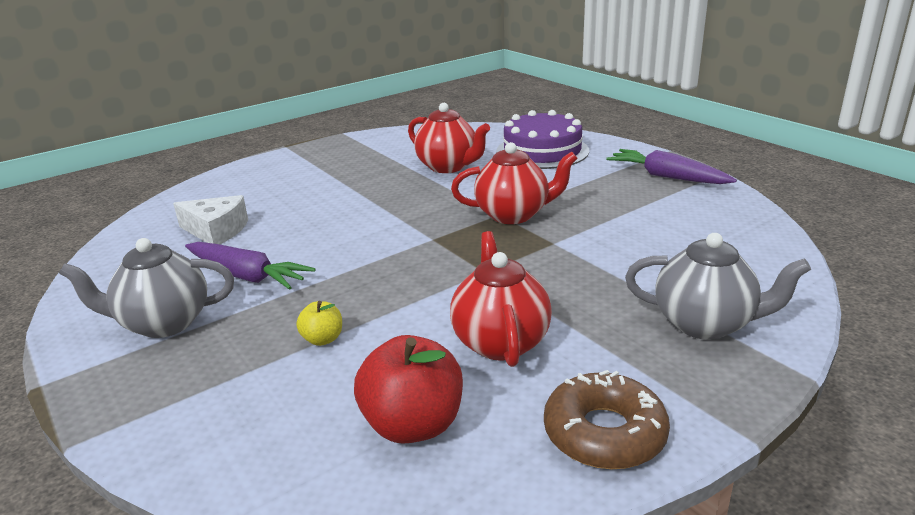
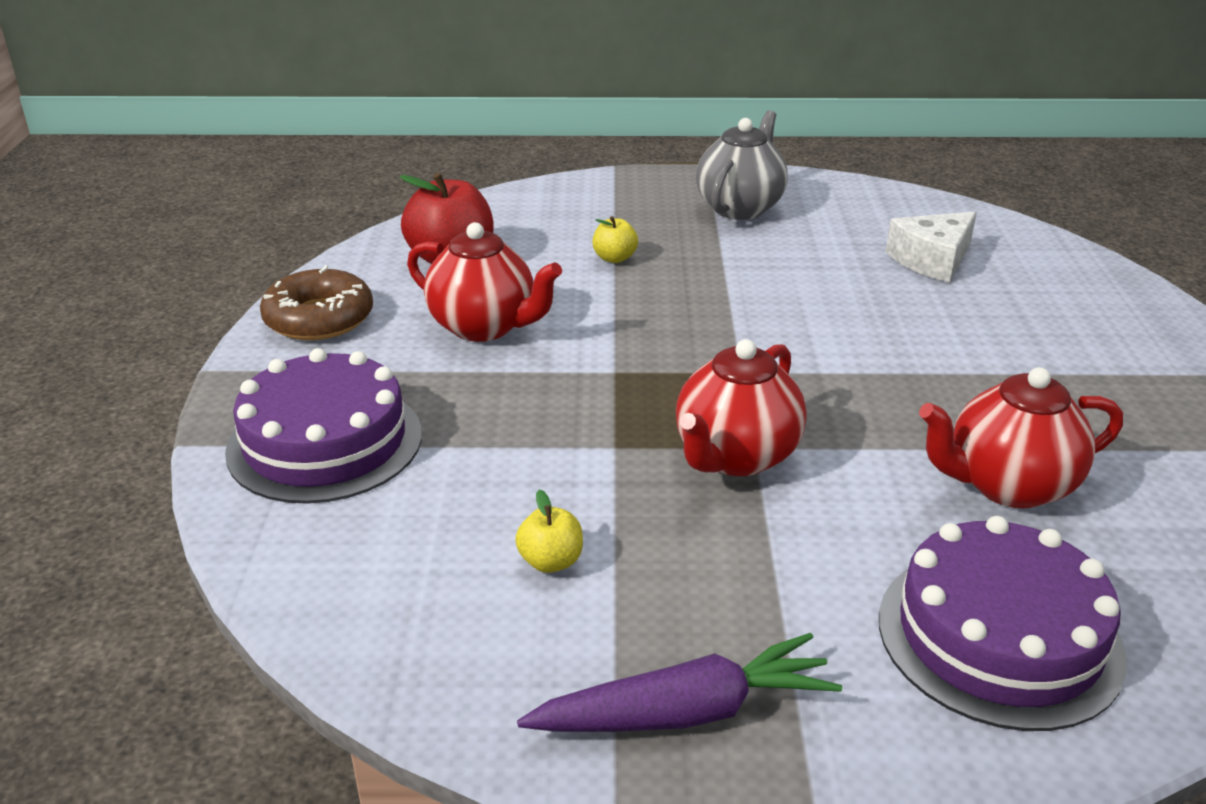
camera: 125 degrees right, 5 degrees up
(247, 276) = (787, 253): purple carrot -> none
(653, 223) = (551, 561): none -> yellow apple
(705, 324) = (325, 442): grey teapot -> purple cake

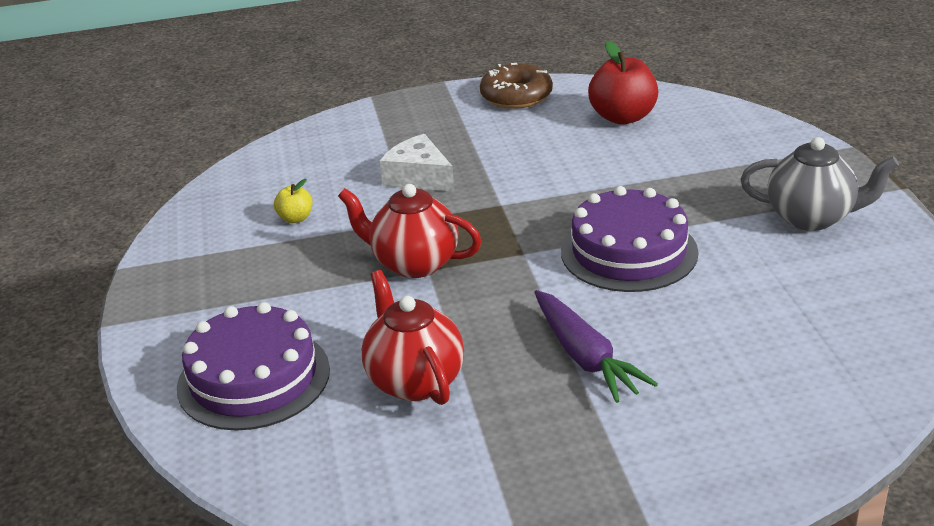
camera: 80 degrees right, 0 degrees up
(325, 442) = (385, 131): purple cake -> purple cake (629, 252)
(484, 327) = (534, 148): red teapot -> none
(614, 258) = (668, 176): yellow apple -> none
(685, 712) = (186, 276): purple carrot -> purple carrot (585, 357)
(932, 260) = (778, 331): white cheese -> white cheese (419, 177)

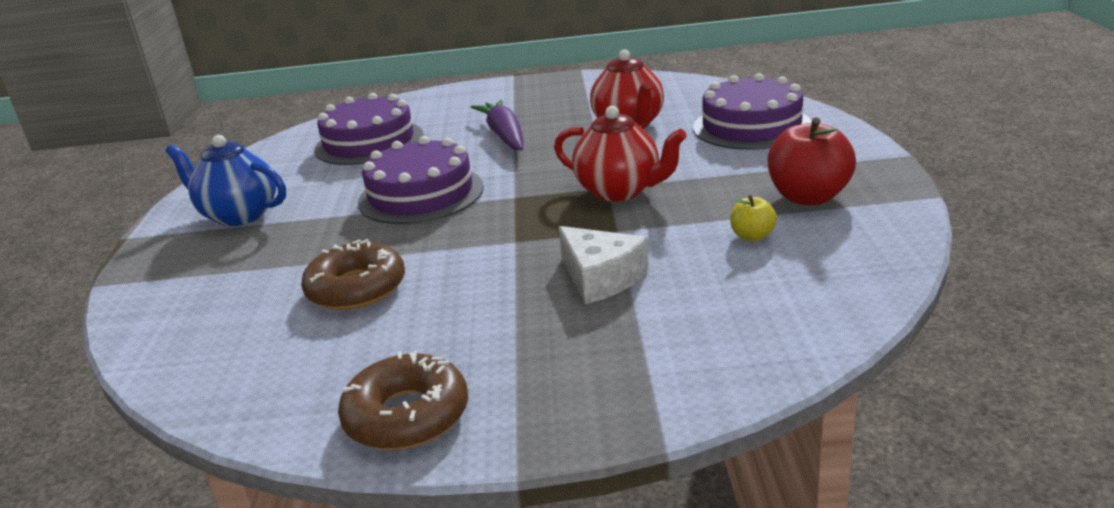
camera: 170 degrees left, 5 degrees down
(611, 158) = (356, 288): none -> brown donut
(623, 117) = (287, 351): red apple -> red apple (808, 197)
(777, 339) = (369, 142): none -> purple cake
(811, 218) = (239, 215): grey teapot -> blue teapot

